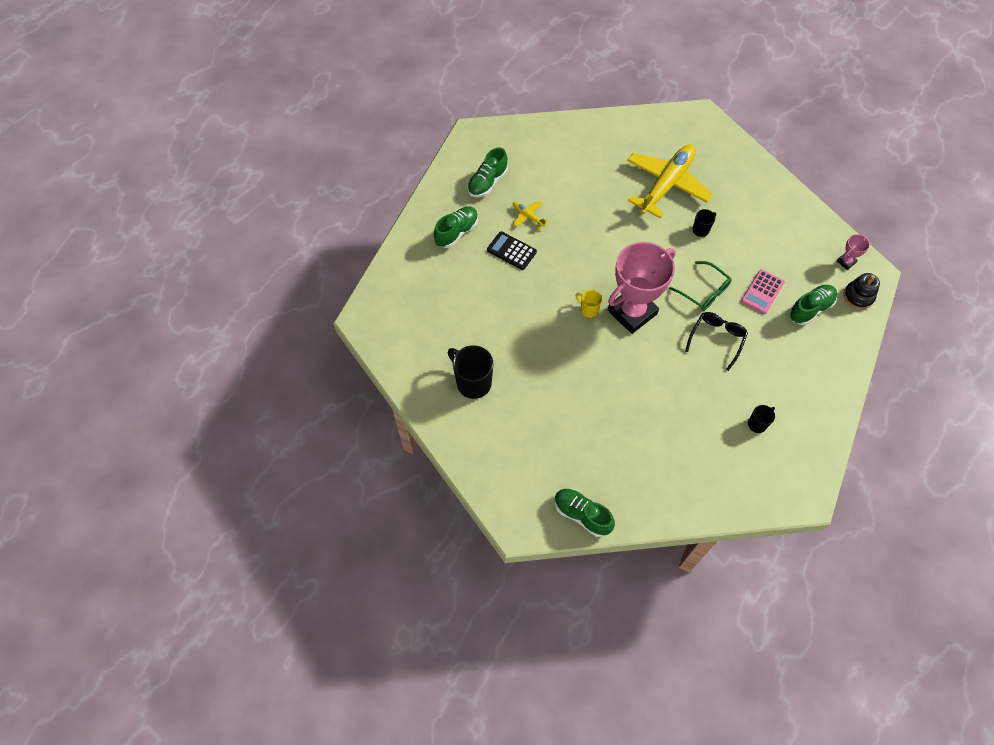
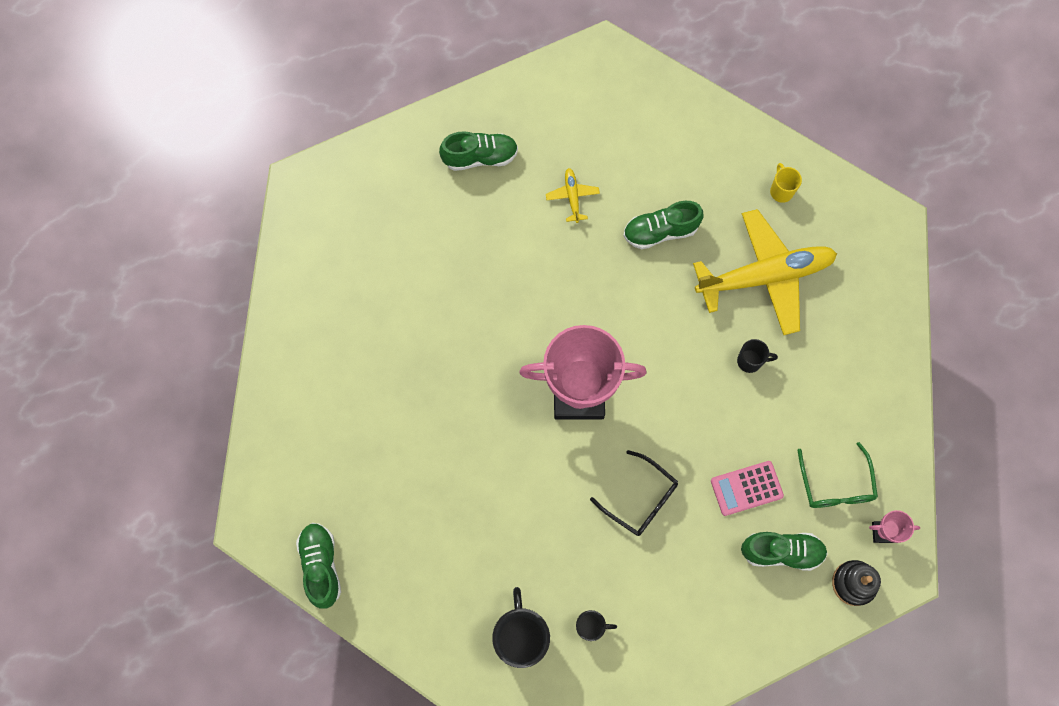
camera: 40 degrees right, 10 degrees up
(472, 382) = (344, 339): black mug -> black mug (521, 637)
(487, 182) = (566, 122): green shoe -> green shoe (660, 231)
(511, 251) = (517, 224): black calculator -> none
(588, 310) = (535, 355): yellow mug -> yellow mug (781, 191)
(704, 291) = (681, 435): green glasses -> green glasses (835, 485)
(717, 339) = (641, 499): black glasses -> black glasses turned 60 degrees clockwise

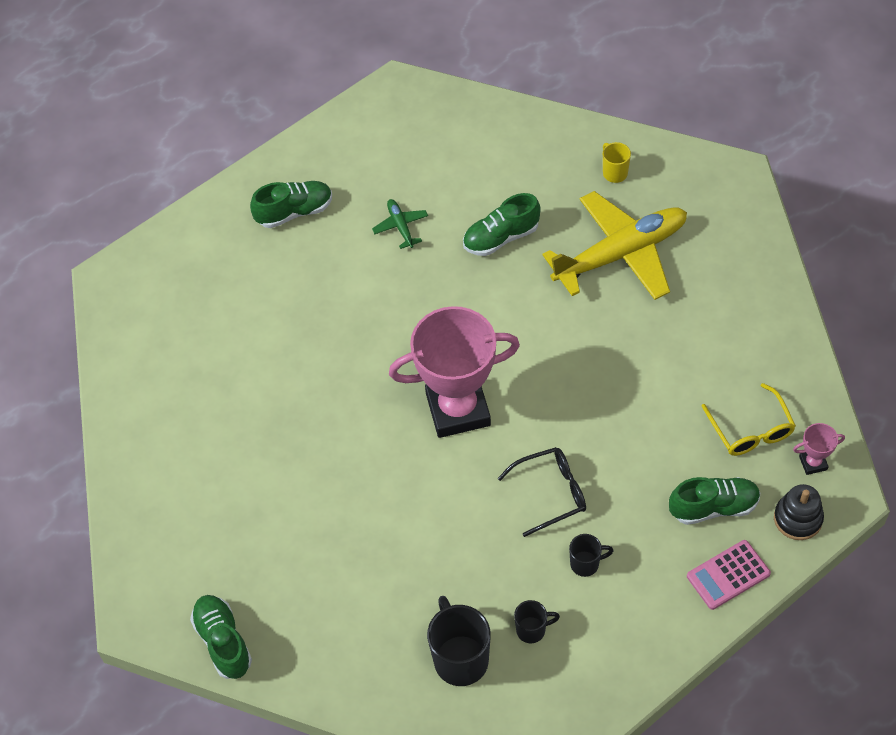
camera: 10 degrees left, 15 degrees down
(572, 197) = (401, 226): yellow plane -> green plane
(641, 499) = (551, 493): black glasses -> black glasses turned 45 degrees counterclockwise
(746, 488) = (659, 455): pink calculator -> pink calculator (728, 575)
(750, 361) = (628, 335): black mug -> black mug (586, 564)
(835, 485) = (751, 430): green glasses -> yellow glasses

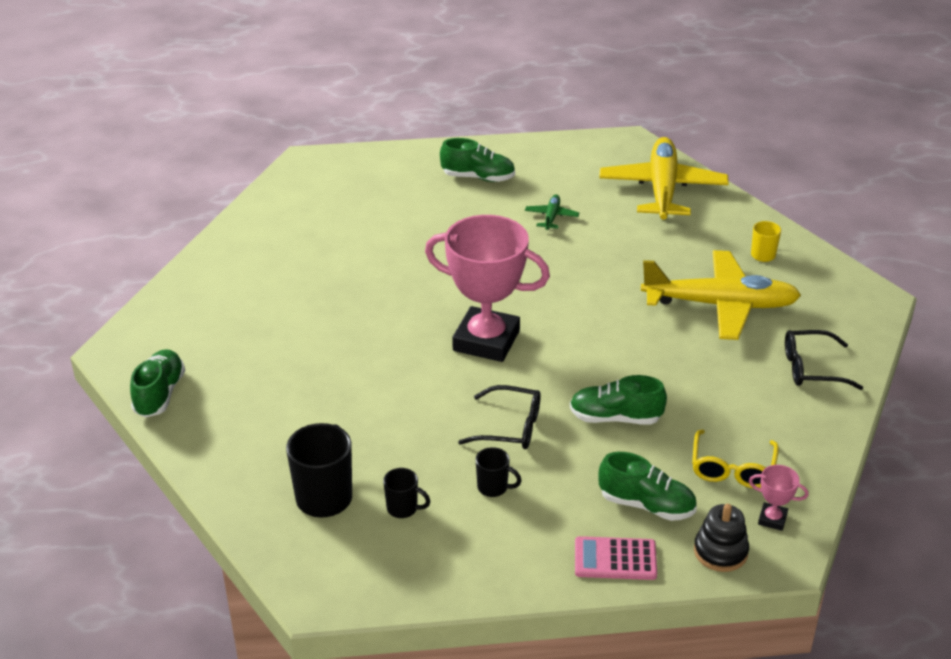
camera: 30 degrees right, 20 degrees down
(473, 136) = (662, 189): none -> yellow plane
(501, 237) = (626, 255): green shoe -> green shoe (615, 418)
(739, 285) = (811, 368): none -> black glasses

